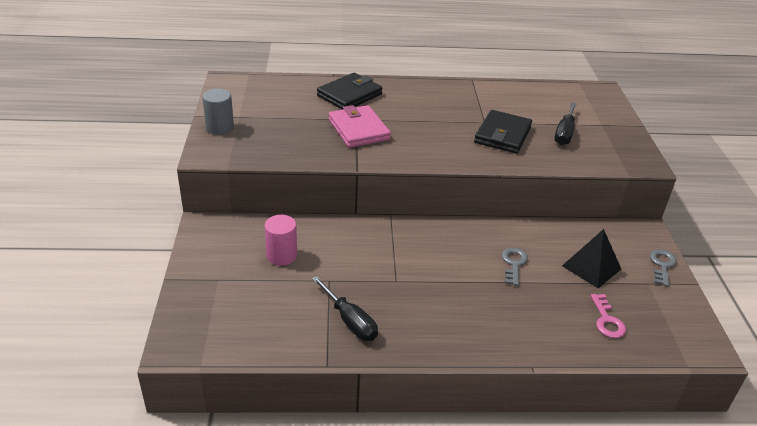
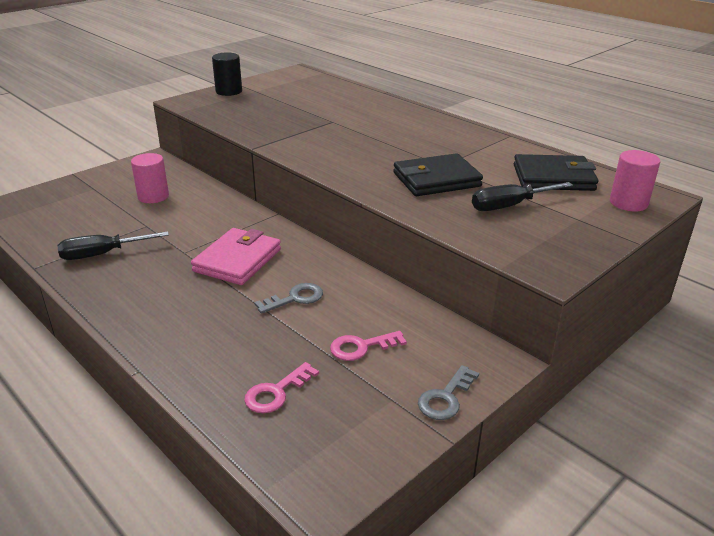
camera: 50 degrees right, 5 degrees down
(220, 127) = (229, 91): grey cylinder -> black cylinder
(349, 95) = (366, 107): black wallet -> black wallet (553, 178)
(350, 321) = (102, 254): black screwdriver -> black screwdriver turned 60 degrees clockwise
(358, 130) = (317, 127): pink wallet -> pink wallet (238, 260)
(591, 267) = (361, 347): black pyramid -> pink key
(601, 102) = (628, 203): none -> pink cylinder
(662, 265) = (445, 398): grey key -> grey key turned 150 degrees clockwise

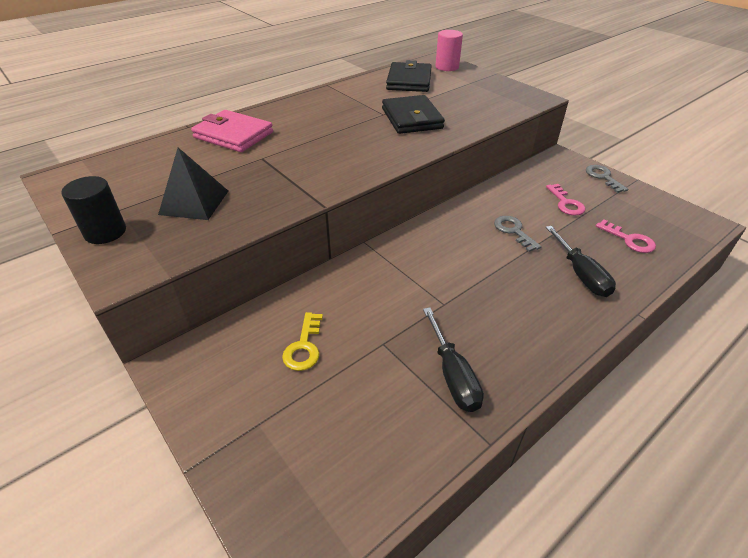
camera: 85 degrees left, 10 degrees up
(153, 196) = (304, 347): pink cylinder -> yellow key
(238, 260) = (458, 265): pink wallet -> pink wallet (233, 135)
(262, 108) = (194, 202): none -> black pyramid
(445, 398) = (603, 177): grey key -> grey key turned 150 degrees counterclockwise
(510, 206) = (455, 99): black screwdriver -> black screwdriver (580, 274)

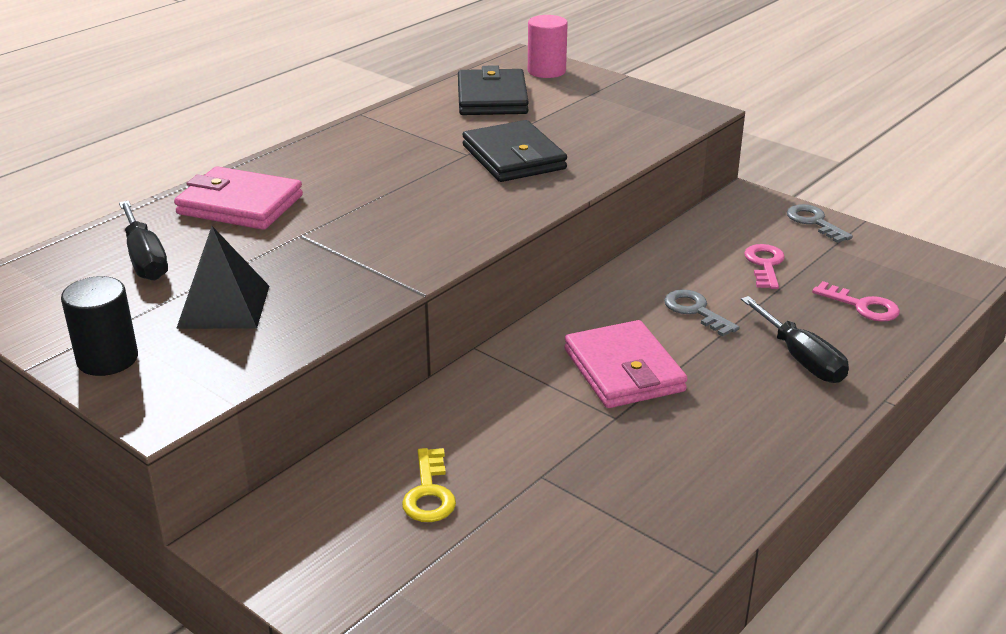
camera: 10 degrees left, 10 degrees down
(453, 375) = (648, 501): black screwdriver -> black screwdriver (145, 259)
(457, 269) = (623, 370): none -> pink wallet
(566, 203) = (765, 264): pink key -> pink key turned 150 degrees counterclockwise

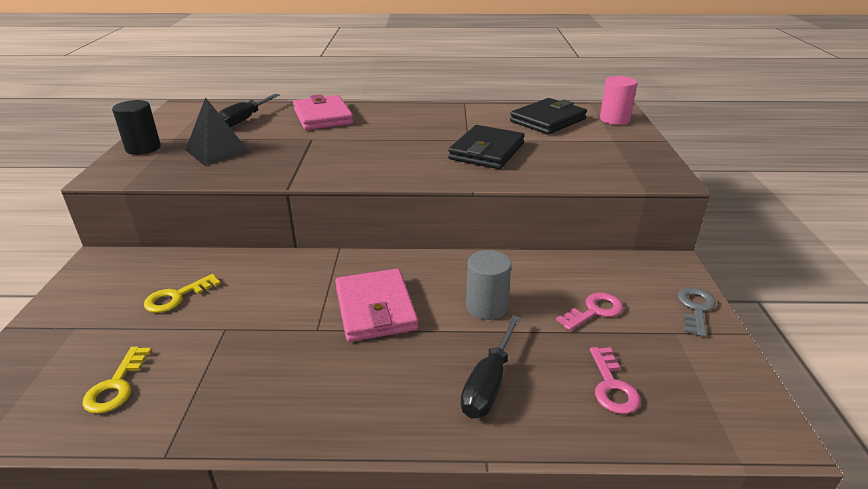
camera: 50 degrees right, 0 degrees up
(563, 580) = (116, 386): none -> yellow key
(623, 370) = (375, 309): pink wallet -> pink wallet turned 45 degrees counterclockwise
(695, 311) = (486, 307): grey key -> grey cylinder

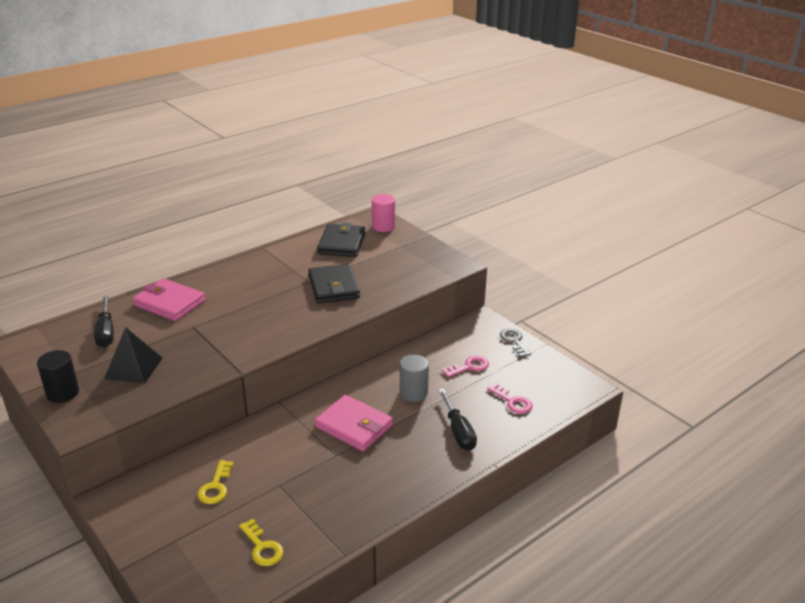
camera: 40 degrees left, 0 degrees up
(594, 311) = (469, 367): pink key -> pink key turned 45 degrees clockwise

